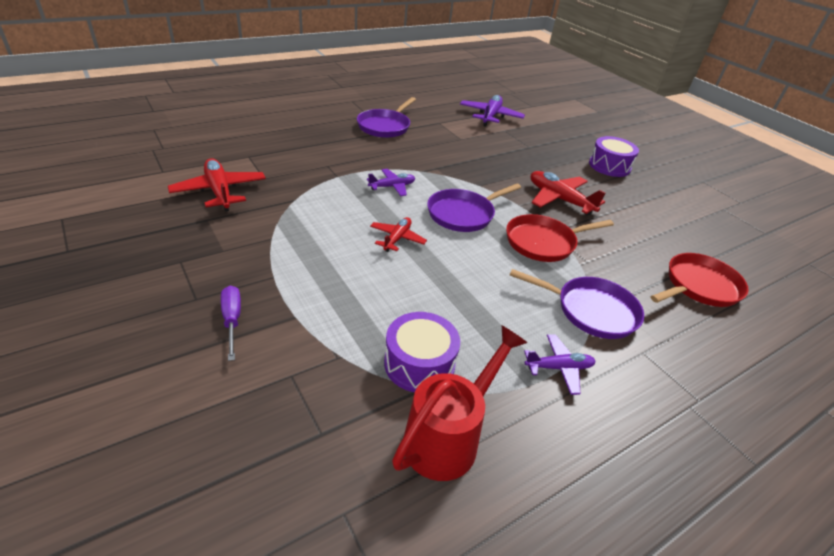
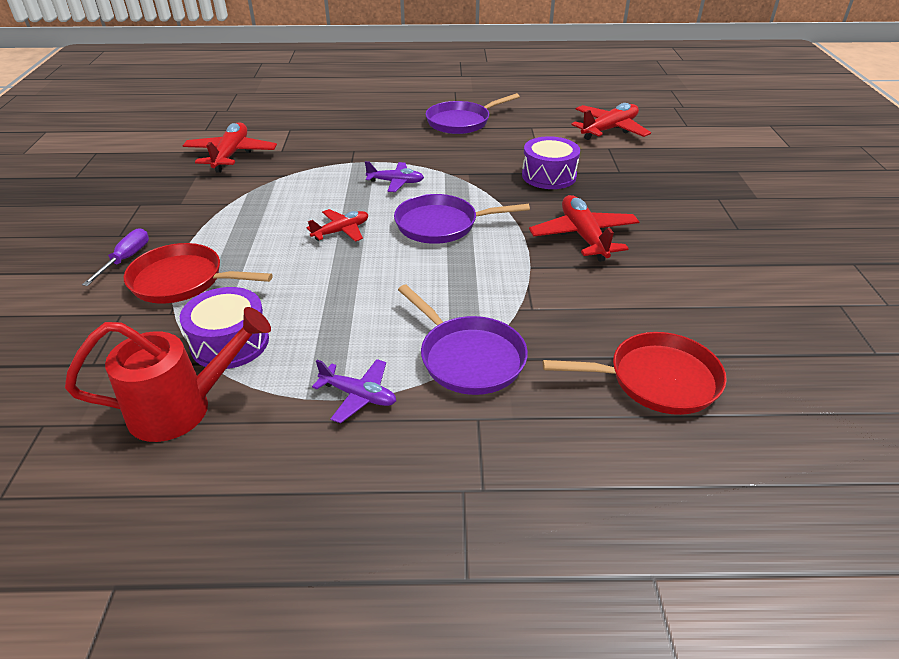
camera: 35 degrees right, 0 degrees up
(490, 116) = (609, 130): purple plane -> red plane
(543, 242) = (501, 275): red pan -> red pan (182, 281)
(609, 166) = (712, 214): purple drum -> purple drum (549, 176)

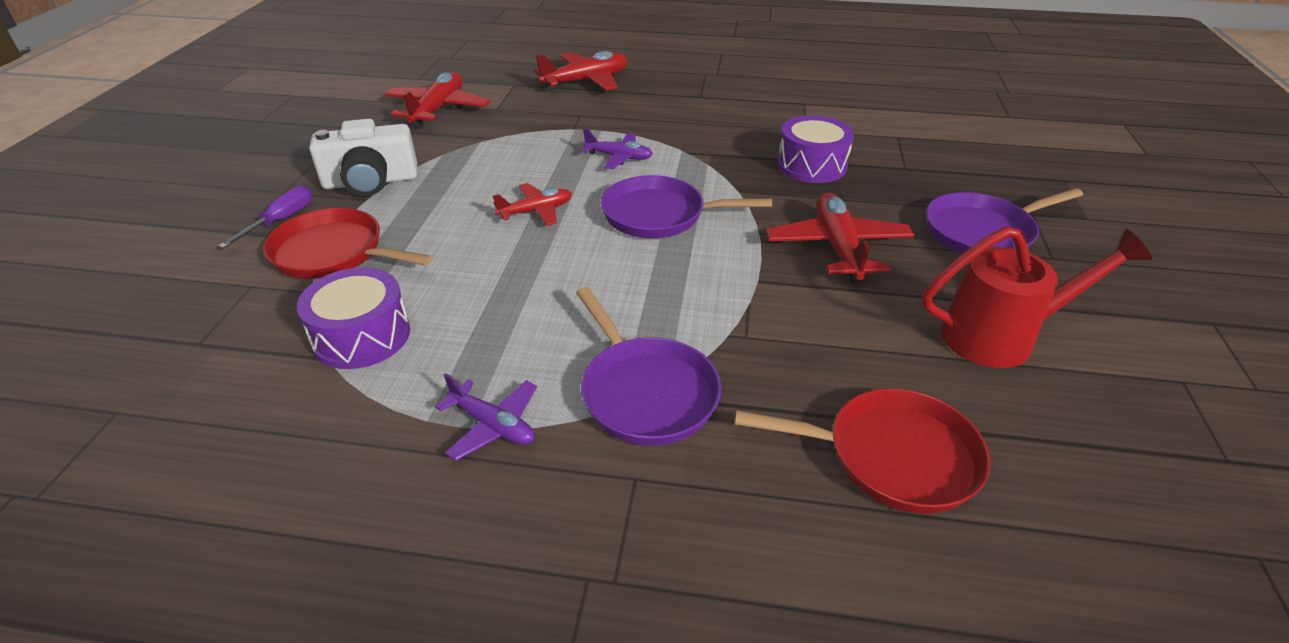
camera: 10 degrees right, 0 degrees up
(182, 408) = (278, 413): red watering can -> red watering can (1000, 336)
(193, 220) = (371, 182): none -> white camera
(461, 122) = (719, 90): purple pan -> purple pan (983, 232)
(609, 130) = (904, 114): red plane -> red plane (586, 81)

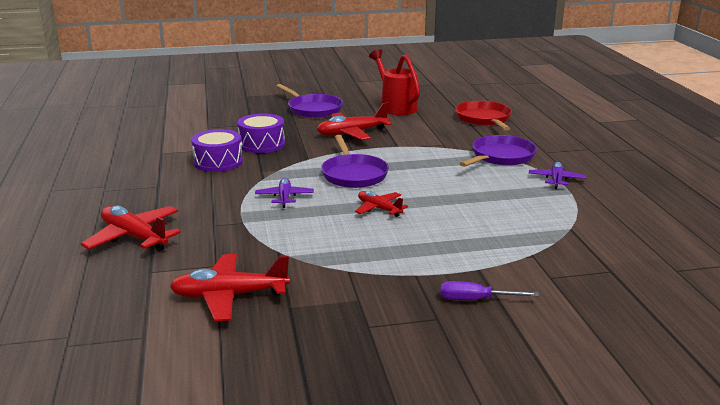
camera: 110 degrees left, 15 degrees down
(334, 253) = (489, 261): red pan -> none
(362, 336) = (545, 225): purple drum -> purple drum (218, 162)
(371, 182) = (389, 282): white camera -> none

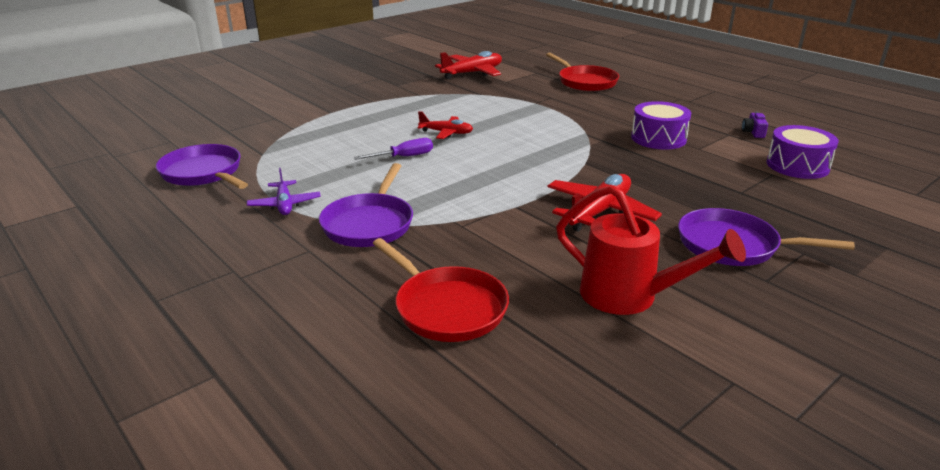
camera: 150 degrees right, 5 degrees up
(134, 237) = (585, 82): red plane -> red pan
(141, 150) = (753, 132): none -> purple camera
(262, 144) = (665, 167): purple drum -> purple drum (797, 165)
(284, 197) = (537, 124): purple plane -> none
(353, 174) = (512, 157): purple pan -> purple pan (204, 173)
(475, 300) = (323, 98): purple screwdriver -> purple screwdriver (404, 157)

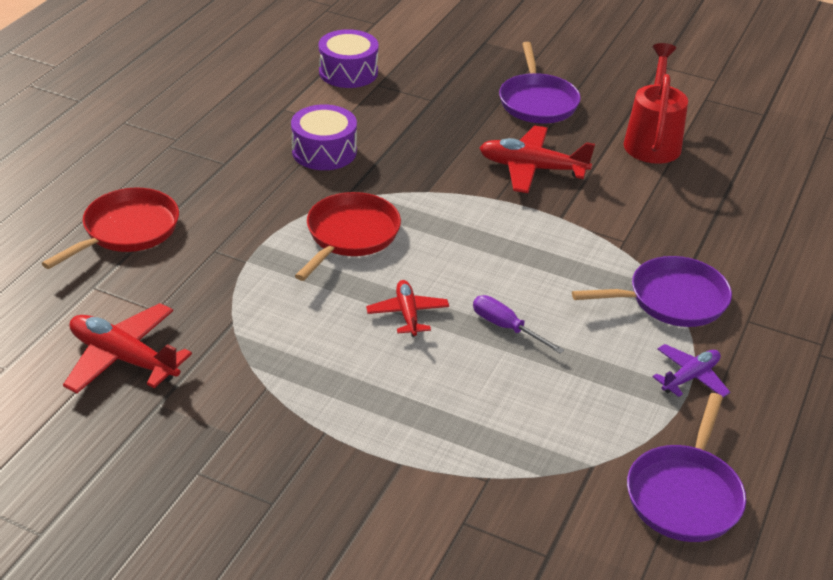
camera: 115 degrees left, 10 degrees up
(446, 308) = (746, 218): red pan -> red pan (350, 235)
(753, 132) = (268, 95): purple camera -> none

